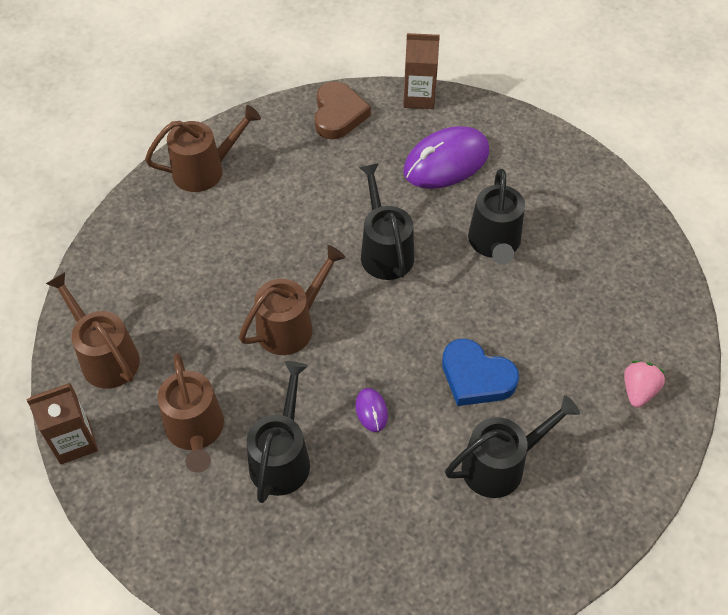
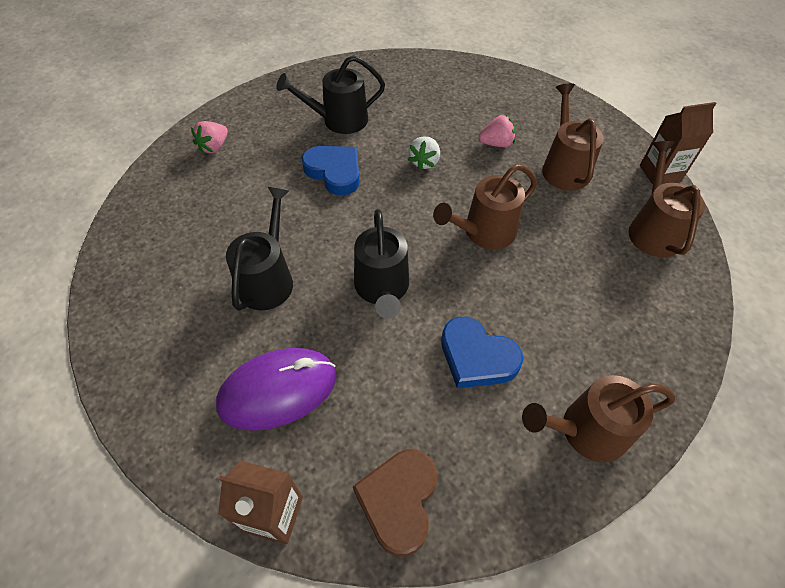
camera: 170 degrees left, 0 degrees up
(106, 357) = (652, 230): brown watering can -> brown watering can turned 150 degrees counterclockwise
(282, 458) = (496, 144): black watering can -> pink strawberry
(291, 207) = (476, 357): none -> blue heart
(371, 411) = (424, 162): purple mouse -> white strawberry

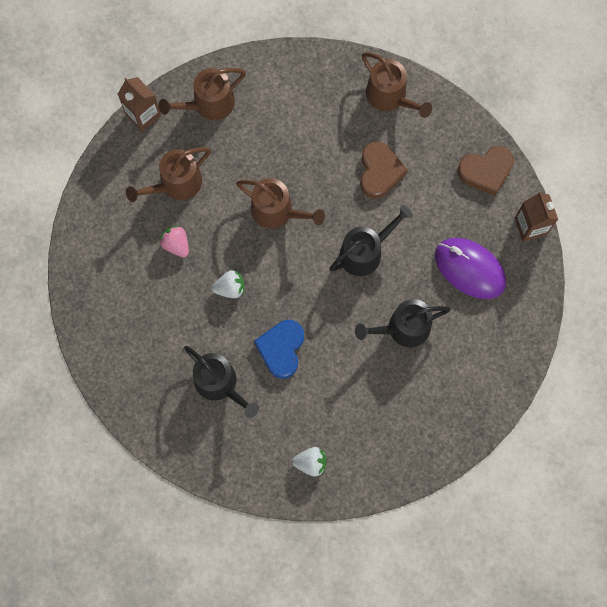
camera: 120 degrees left, 20 degrees up
(214, 147) = (311, 463): pink strawberry -> white strawberry
(476, 357) = (379, 171): blue heart -> brown heart

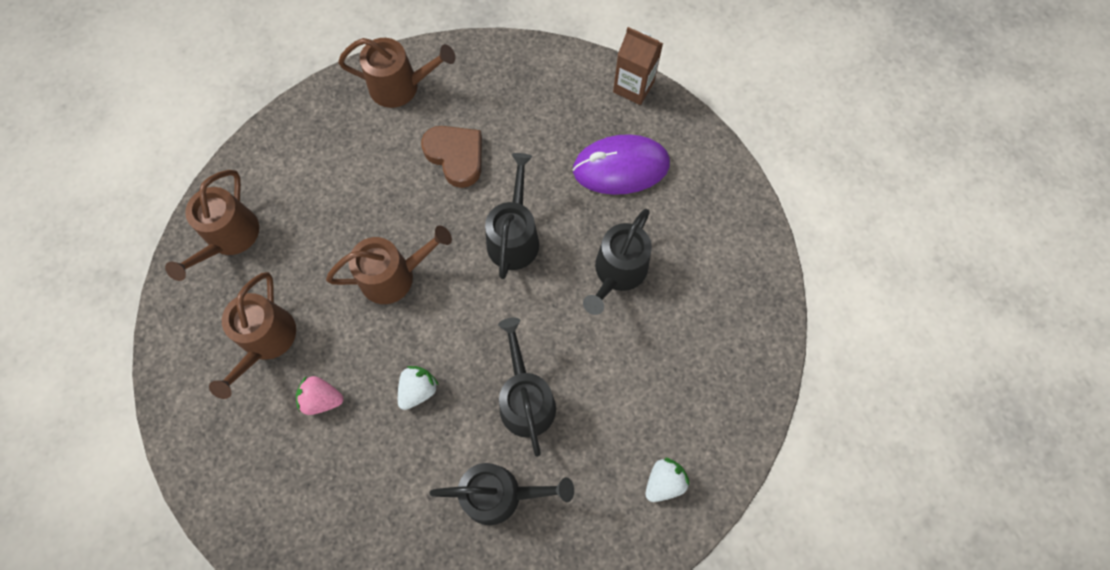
camera: 45 degrees left, 5 degrees down
(143, 115) = (168, 306): brown carton -> none
(281, 349) = (526, 400): blue heart -> black watering can
(486, 171) = (549, 75): brown heart -> none

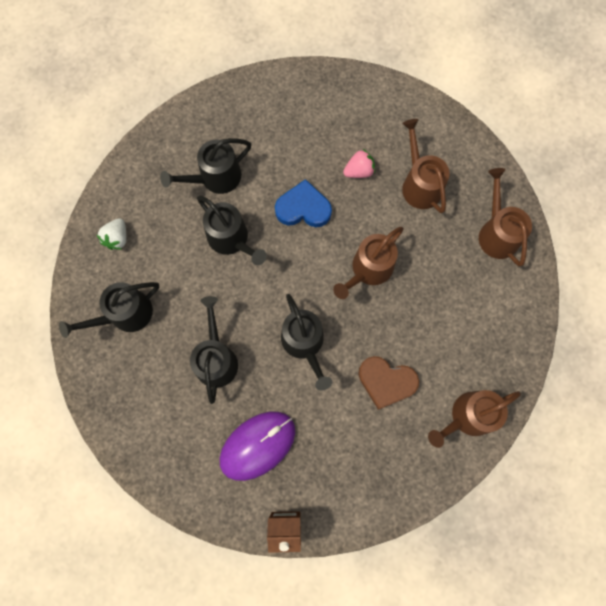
camera: 150 degrees right, 5 degrees up
(418, 390) = (303, 208): white strawberry -> blue heart
(697, 378) = (125, 314): none -> black watering can

